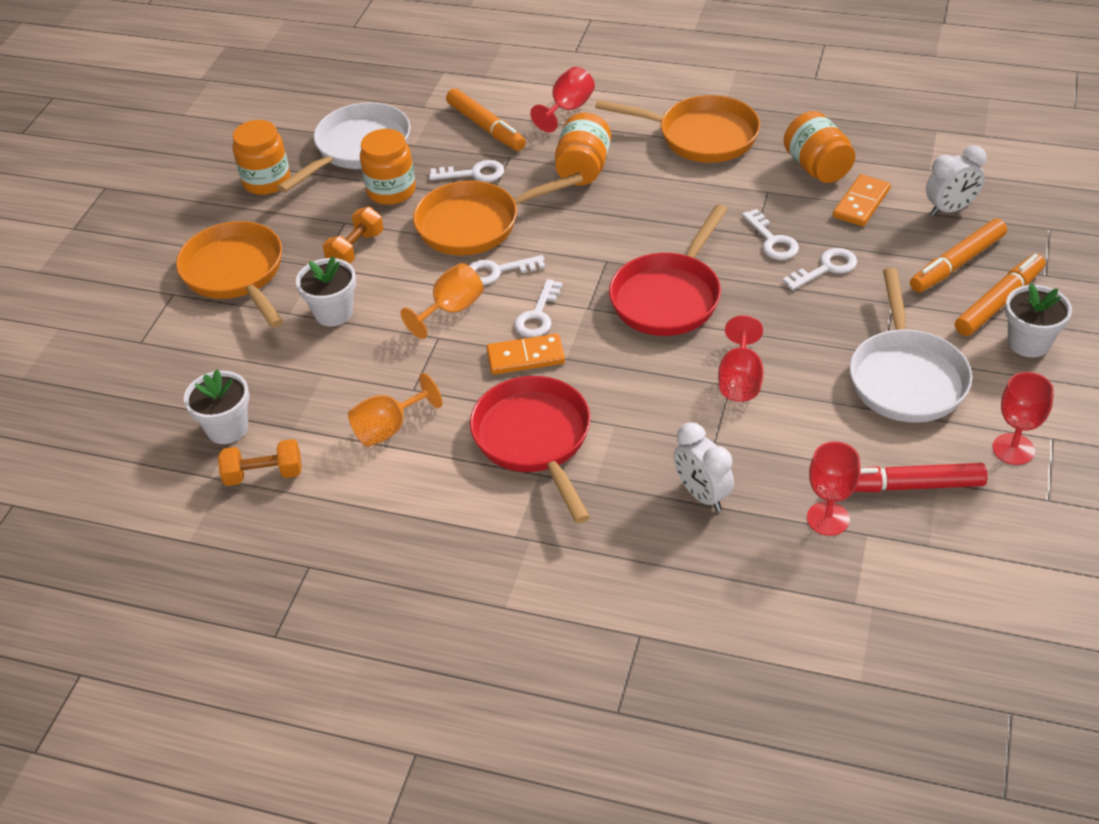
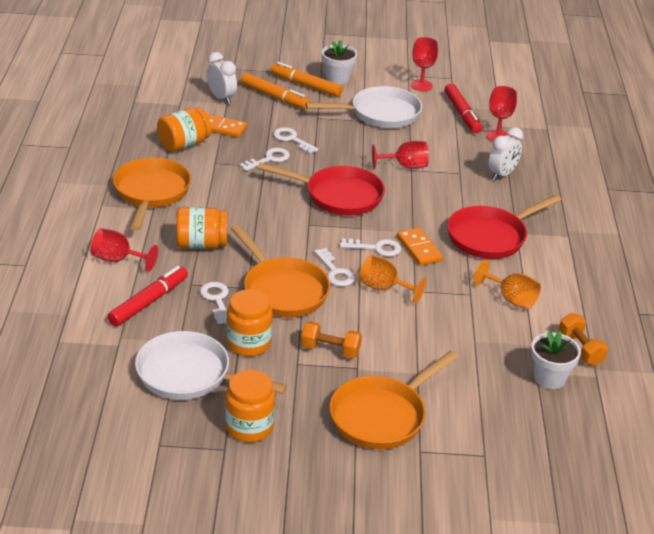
camera: 110 degrees left, 10 degrees down
(333, 313) = (409, 348): white flower pot -> none
(486, 127) = (148, 302): orange marker -> red marker

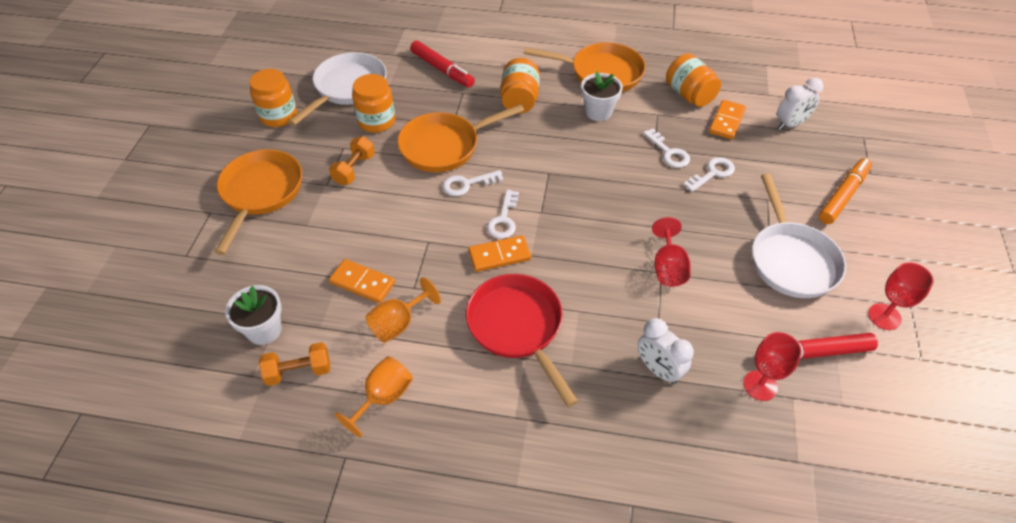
camera: 100 degrees right, 15 degrees up
(118, 260) = (501, 54): red goblet -> none
(216, 300) = (438, 106): white key -> none
(274, 97) = (806, 166): orange marker -> none
(337, 78) = (872, 227): white flower pot -> white flower pot (598, 112)
(339, 196) = (601, 200): red pan -> none
(382, 416) = (261, 193): orange pan -> orange pan turned 45 degrees clockwise
(384, 288) = (436, 217): orange goblet -> orange goblet (383, 397)
(476, 325) = (362, 282): none -> orange domino

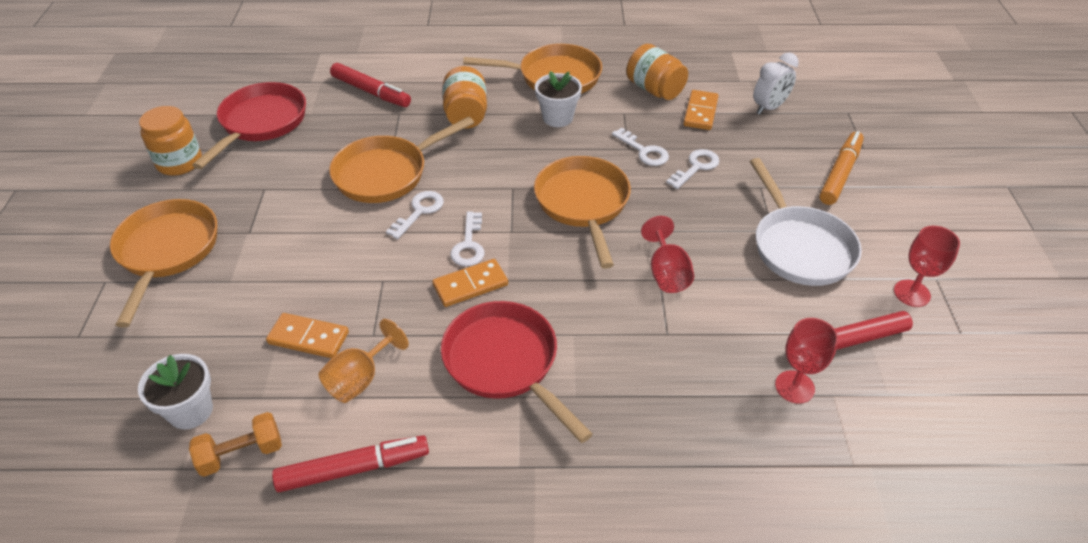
camera: 10 degrees left, 5 degrees down
(348, 88) = (261, 123): white pan -> red pan
(354, 169) = (281, 211): orange dumbbell -> none
(377, 121) = (301, 155): orange jar -> none
(383, 397) = (354, 468): orange goblet -> red marker
(467, 184) = (419, 211): white key -> white key turned 150 degrees clockwise
(607, 195) = (583, 204): none -> orange pan
(658, 369) = (677, 386): white clock -> none

